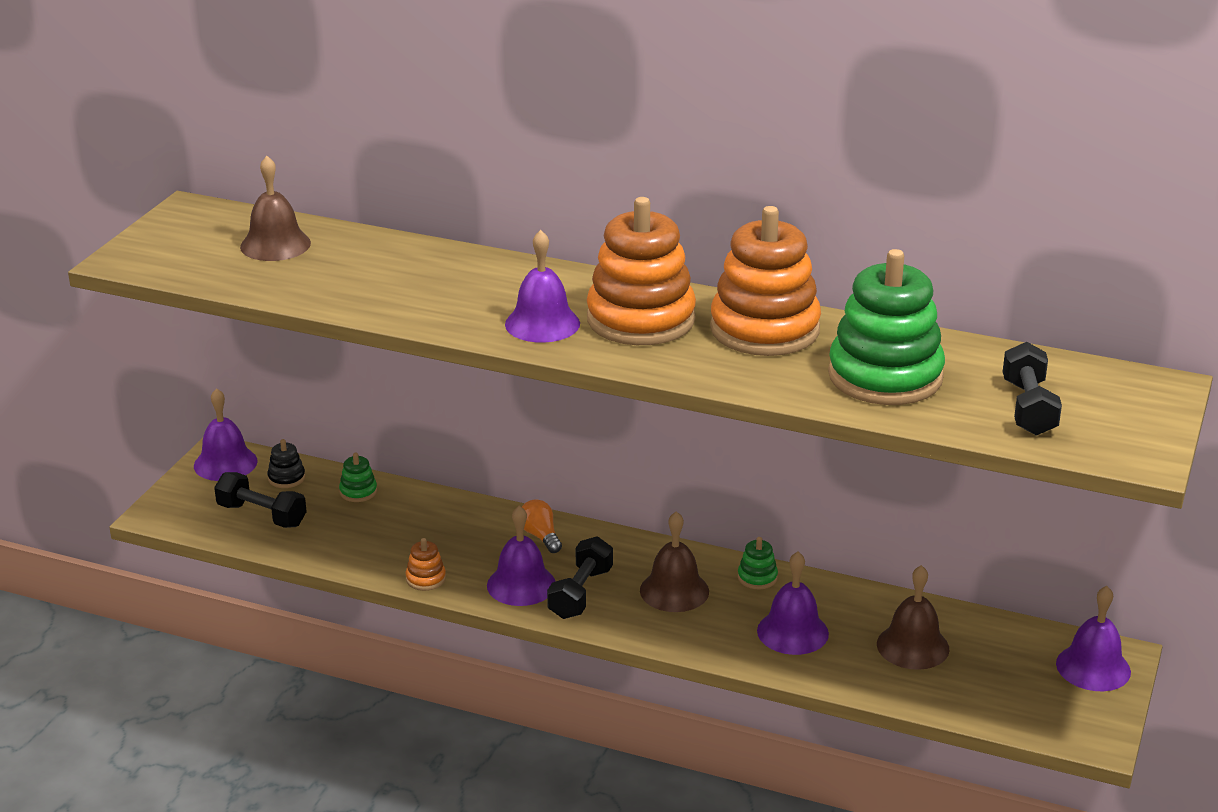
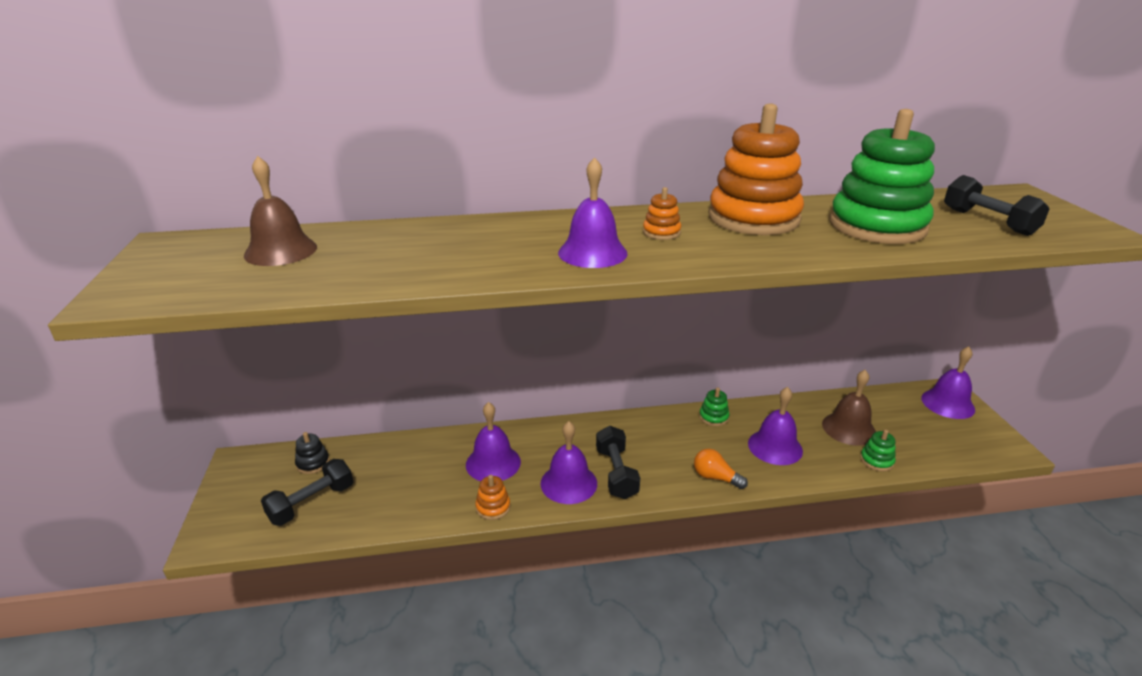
camera: 30 degrees left, 0 degrees up
(225, 463) = (249, 468): purple bell -> purple bell (493, 463)
(262, 515) = (312, 503): black dumbbell -> black dumbbell turned 45 degrees counterclockwise
(358, 492) = (382, 454): green stacking toy -> green stacking toy (876, 460)
(540, 536) = (548, 440): orange light bulb -> orange light bulb (715, 477)
(641, 319) = (661, 232): orange stacking toy -> orange stacking toy, size x0.40
(674, 590) = (674, 446): brown bell -> none

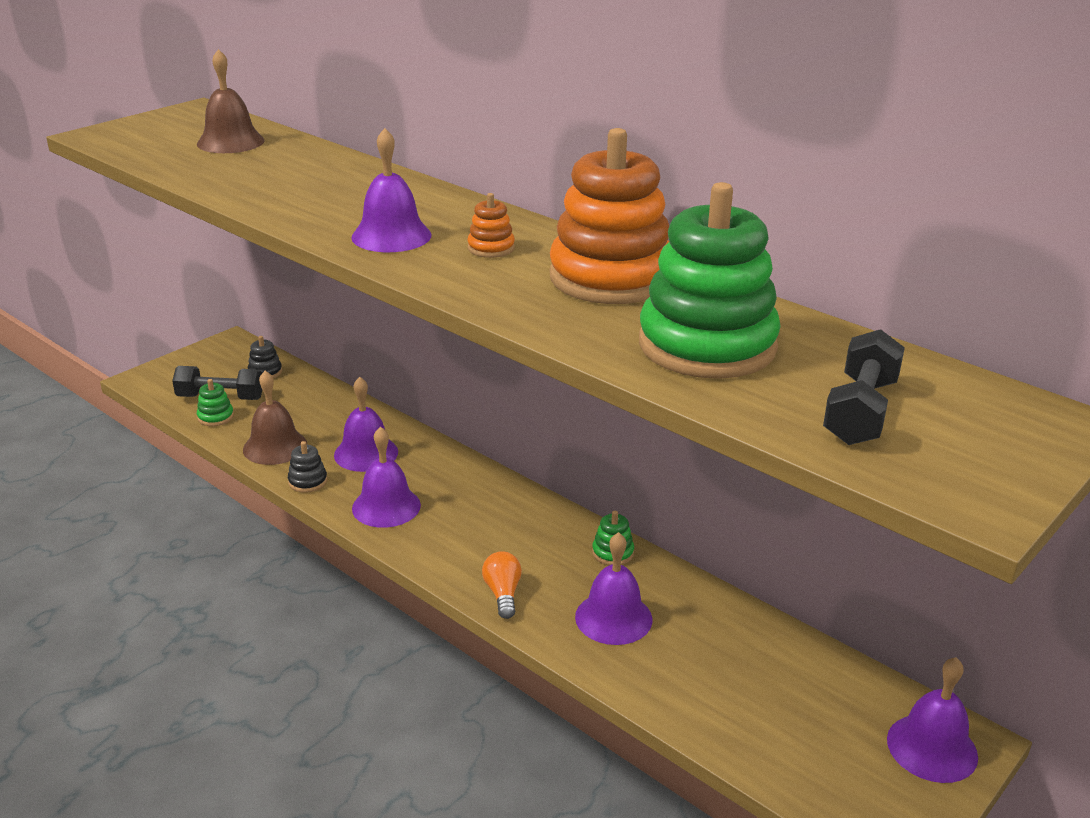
camera: 50 degrees right, 0 degrees up
(493, 507) = (308, 481): orange stacking toy -> black stacking toy
(616, 473) = (433, 527): black dumbbell -> none
(849, 428) = (733, 666): brown bell -> brown bell (275, 447)
(876, 460) = (691, 710): green stacking toy -> green stacking toy (215, 417)

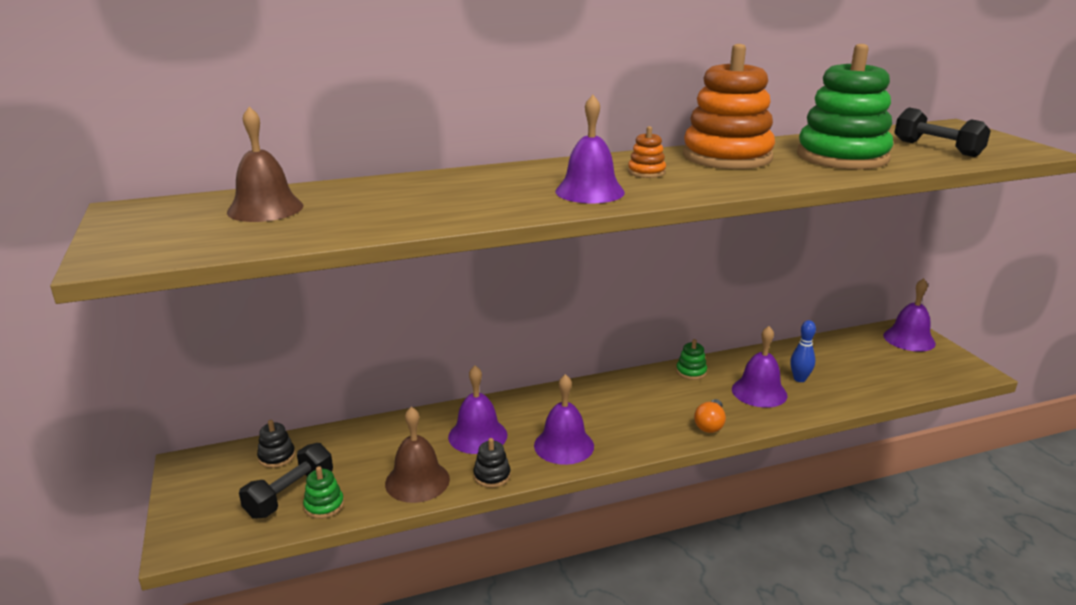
camera: 60 degrees left, 5 degrees down
(503, 594) = (710, 424): orange light bulb -> orange light bulb turned 90 degrees counterclockwise
(681, 647) = (799, 379): none -> blue bowling pin

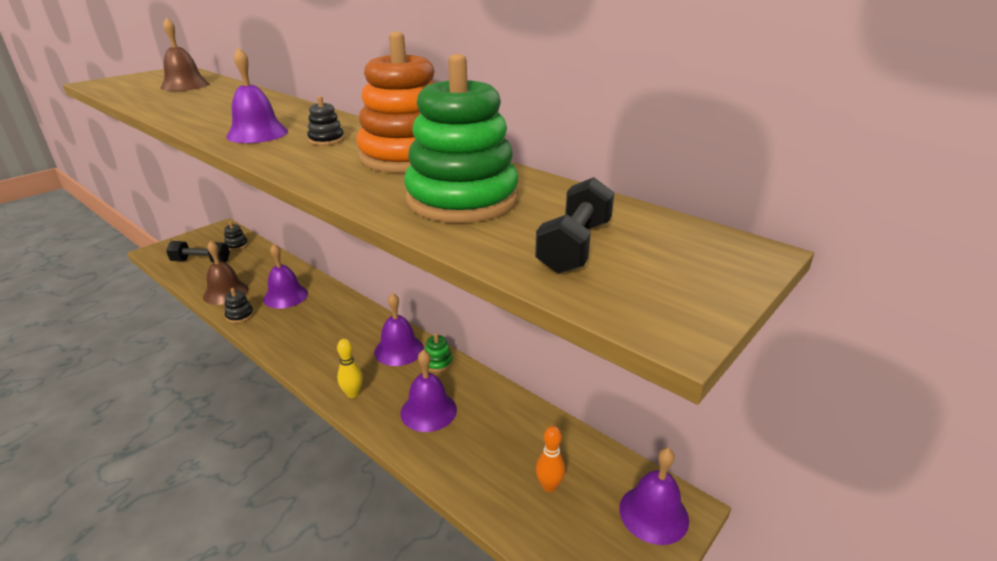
camera: 60 degrees right, 5 degrees up
(324, 505) = (193, 274): green stacking toy -> none
(564, 445) = (288, 332): purple bell -> purple bell (399, 350)
(646, 172) = (326, 140): orange stacking toy -> black stacking toy
(710, 424) = (352, 394): orange light bulb -> yellow bowling pin
(799, 379) = (474, 433): blue bowling pin -> none
(871, 365) = (549, 486): none -> orange bowling pin

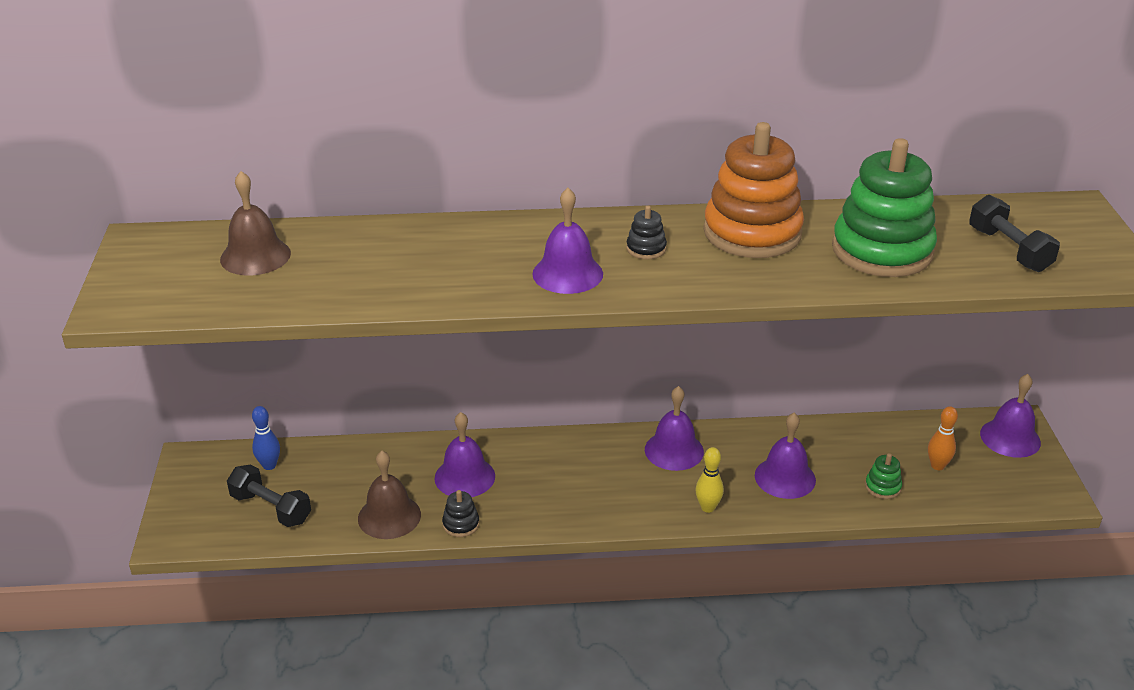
camera: 45 degrees left, 5 degrees up
(201, 261) = (271, 508): black dumbbell -> black dumbbell turned 75 degrees clockwise
(236, 245) = (269, 465): black stacking toy -> blue bowling pin
(438, 362) = (723, 439): green stacking toy -> green stacking toy (882, 487)

